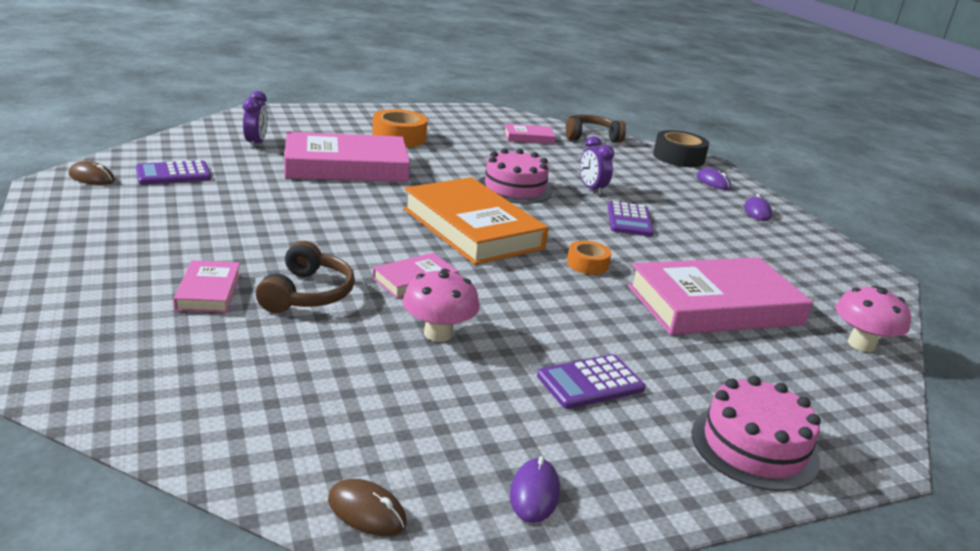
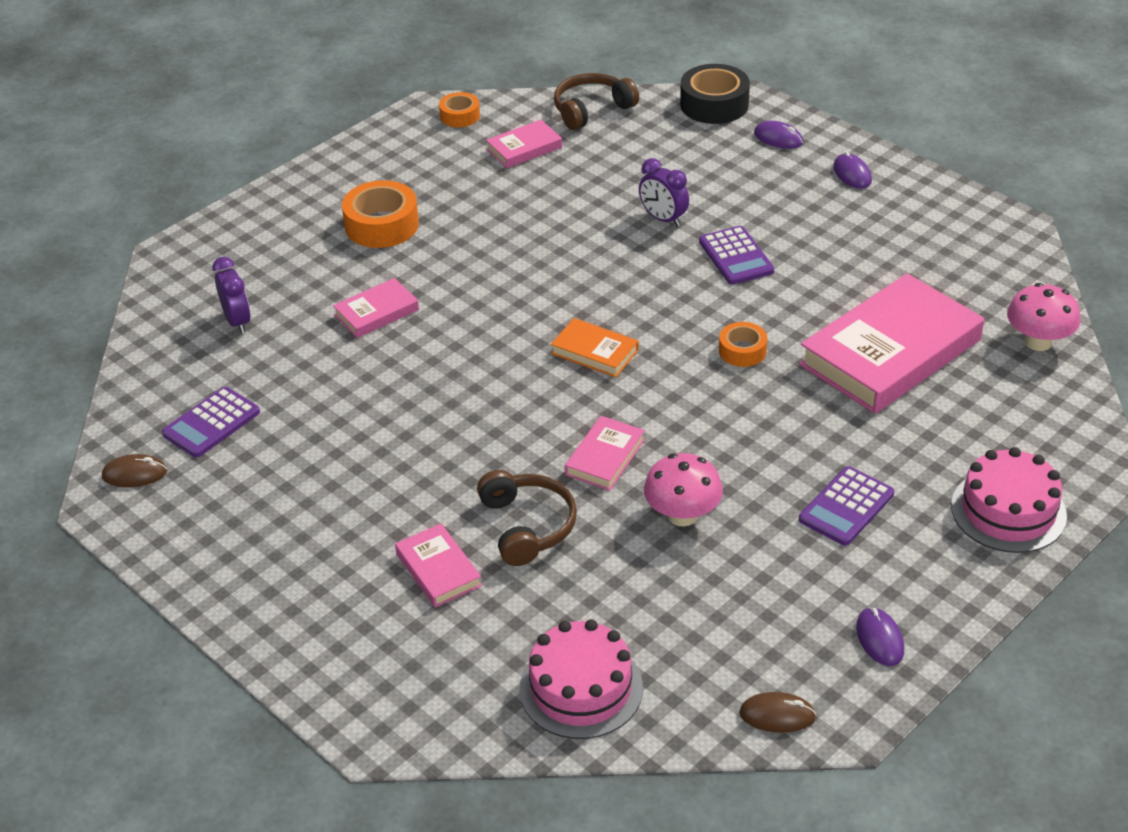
camera: 20 degrees left, 15 degrees up
(346, 166) = (376, 312): pink book -> pink book, size x0.47
(472, 228) = (594, 352): orange book -> orange book, size x0.47
(502, 116) = (460, 116): none -> orange tape
(514, 188) = (584, 259): pink cake -> pink cake (581, 688)

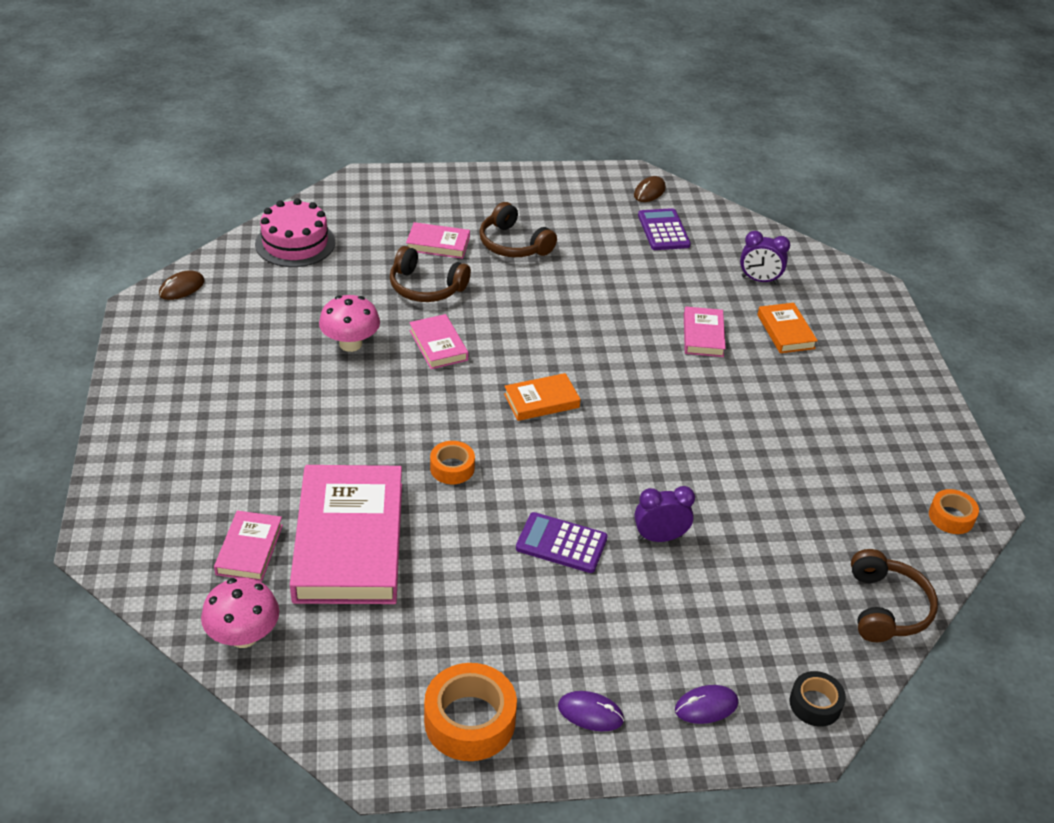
camera: 125 degrees right, 0 degrees up
(310, 272) = (785, 331): none -> orange book
(368, 513) = (513, 244): none -> brown headphones
(382, 225) = (813, 389): orange tape -> orange tape (469, 721)
(524, 148) = (856, 524): pink book -> pink book (249, 549)
(714, 104) = (815, 704): black tape -> black tape, size x0.58
(846, 507) = (258, 409): purple calculator -> none
(879, 639) = (161, 352): purple mouse -> none
(1008, 511) = (148, 475): pink cake -> none

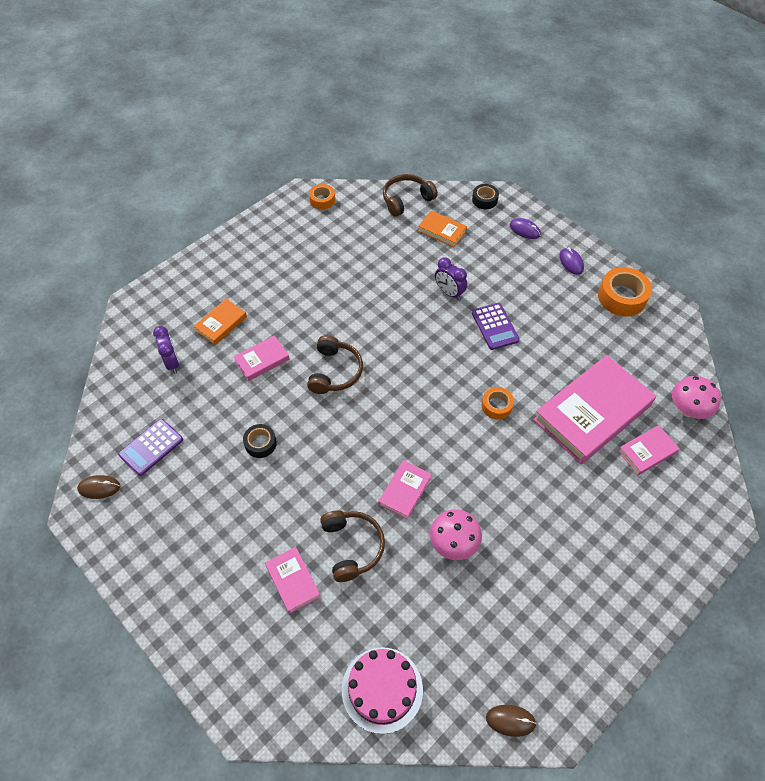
camera: 125 degrees left, 15 degrees up
(513, 244) = (249, 530): brown headphones -> brown headphones (335, 371)
(541, 401) = (401, 401): orange book -> orange book (442, 231)
(597, 288) = (260, 443): none -> black tape

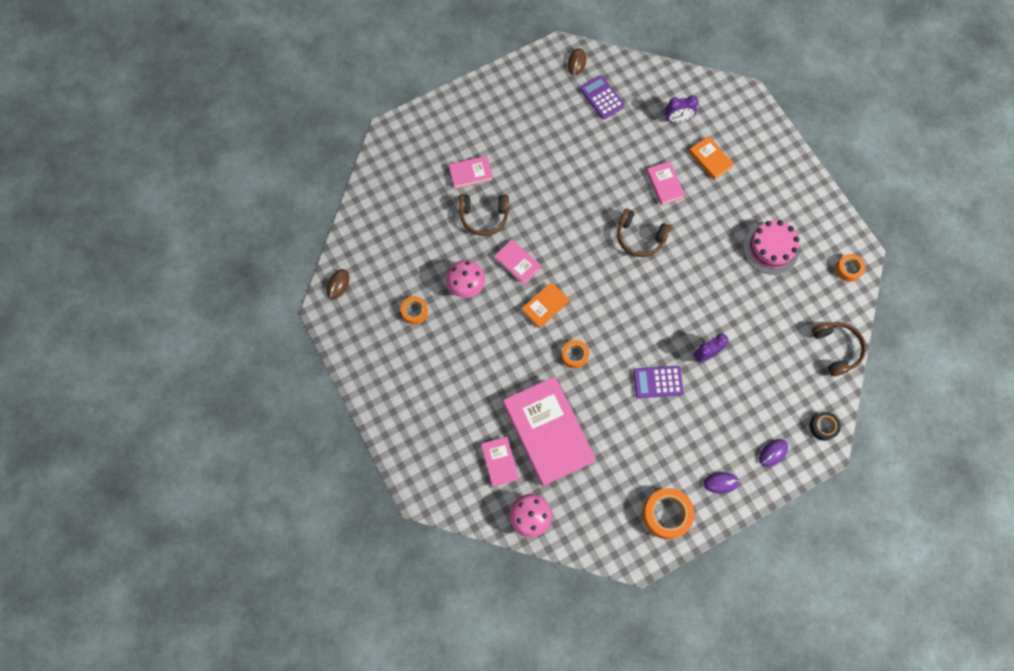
camera: 105 degrees right, 15 degrees up
(260, 443) = (585, 171): black tape -> none
(382, 689) = (382, 213): pink cake -> pink cake (770, 248)
(442, 231) = (786, 371): orange book -> orange book (545, 306)
(511, 598) = (414, 312): none -> orange tape

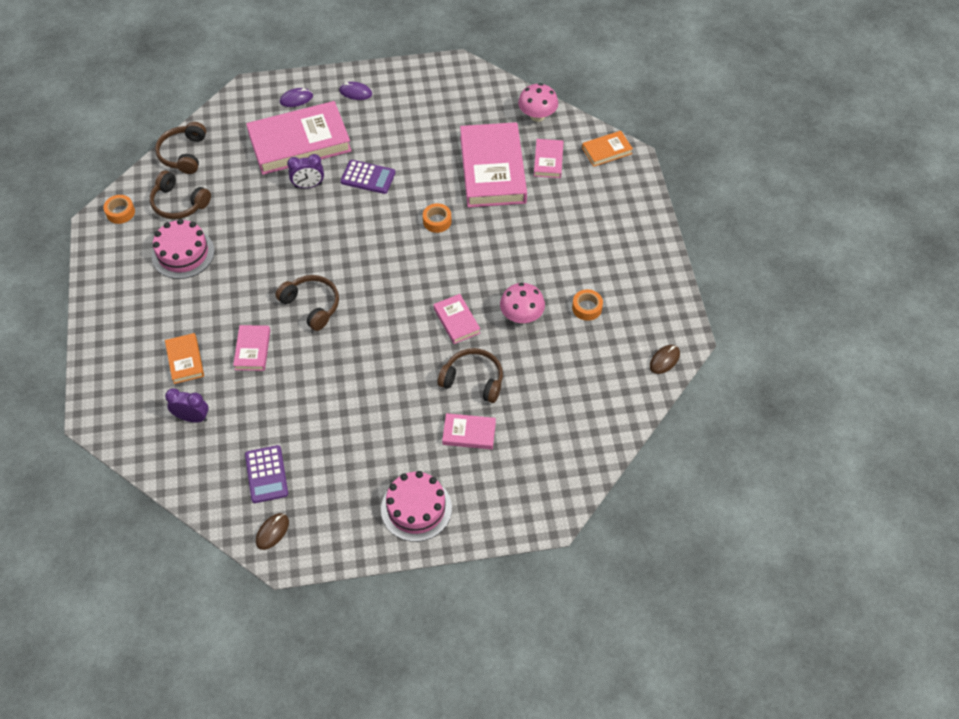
camera: 160 degrees left, 15 degrees down
(486, 108) = (416, 508): none -> pink cake
(545, 306) = (446, 272): orange book -> orange book (606, 151)
(666, 514) = (416, 85): orange tape -> none
(740, 400) = (299, 143): none -> pink book
(806, 296) = (179, 203): none -> brown headphones
(823, 427) = (239, 103): black tape -> none

